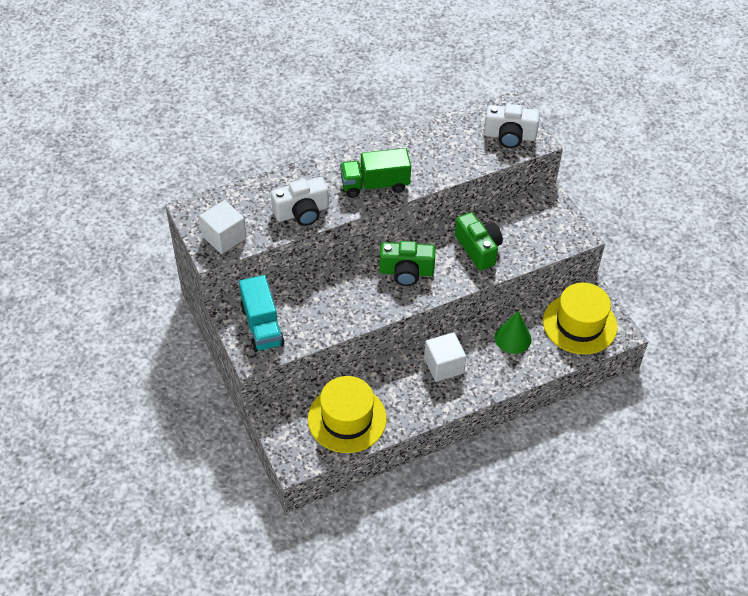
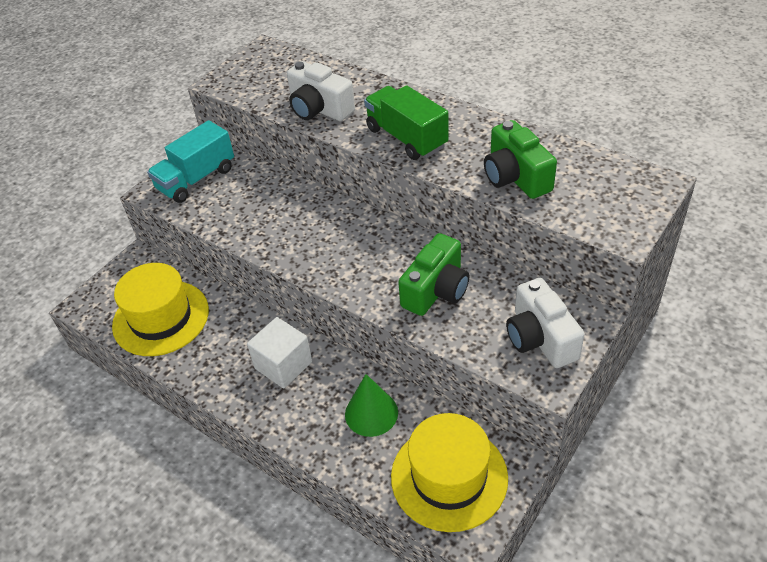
camera: 65 degrees right, 5 degrees down
(224, 237) = (245, 80): white cube -> none
(406, 272) = (348, 246): green camera -> green camera (515, 177)
(509, 136) = (604, 206): white camera -> white camera (540, 338)

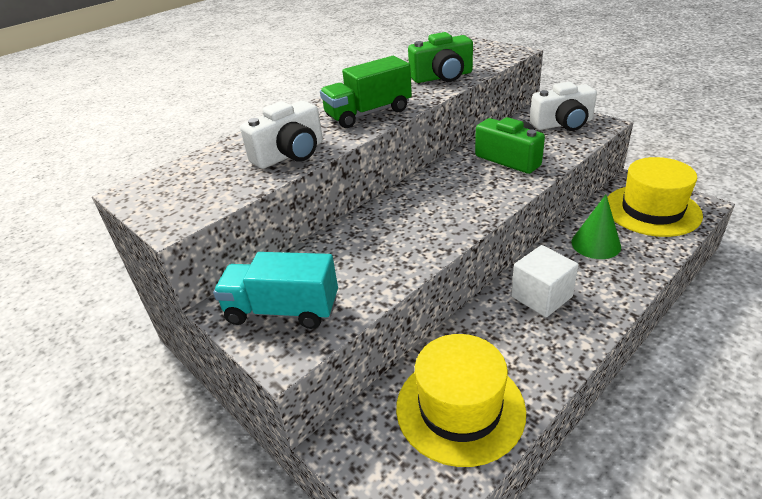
camera: 80 degrees left, 10 degrees down
(196, 179) = (282, 310): turquoise truck -> turquoise truck turned 135 degrees clockwise

